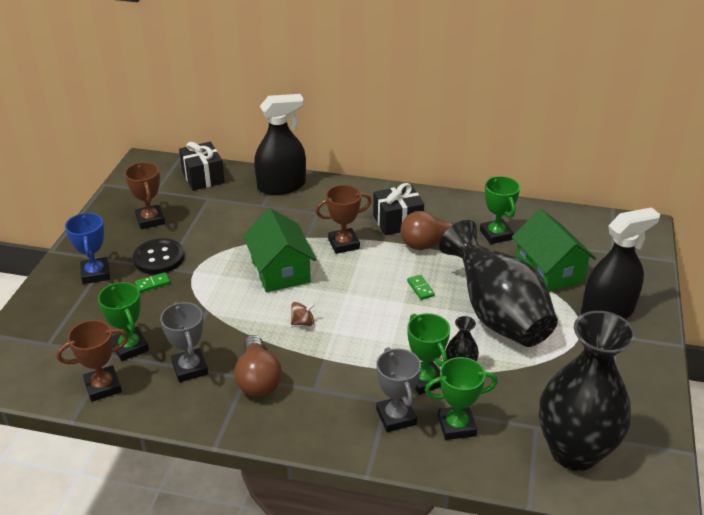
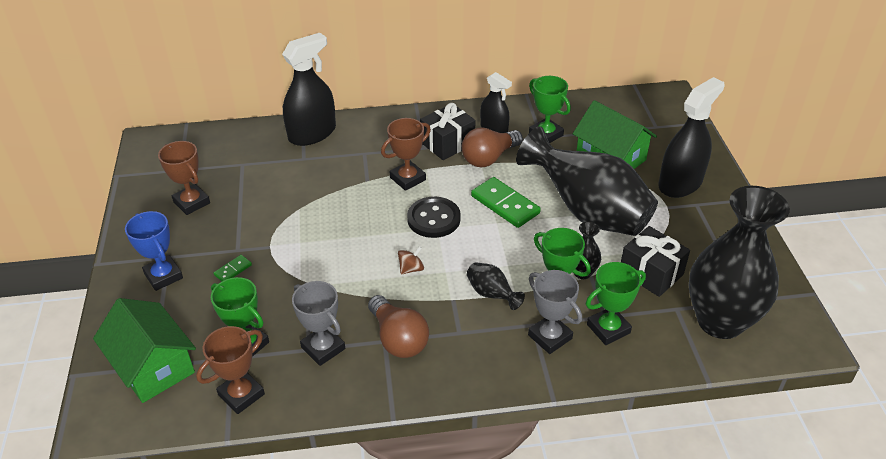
camera: 20 degrees left, 5 degrees up
(159, 258) = (224, 241): black button -> black button (433, 219)
(203, 177) = (223, 143): black gift -> black gift (651, 273)
(280, 270) = (359, 222): green house -> green house (153, 366)
(363, 364) = (492, 294): none -> black vase
(420, 288) = (505, 205): green domino -> green domino, size x2.06
(448, 218) = (494, 128): none -> black spray bottle

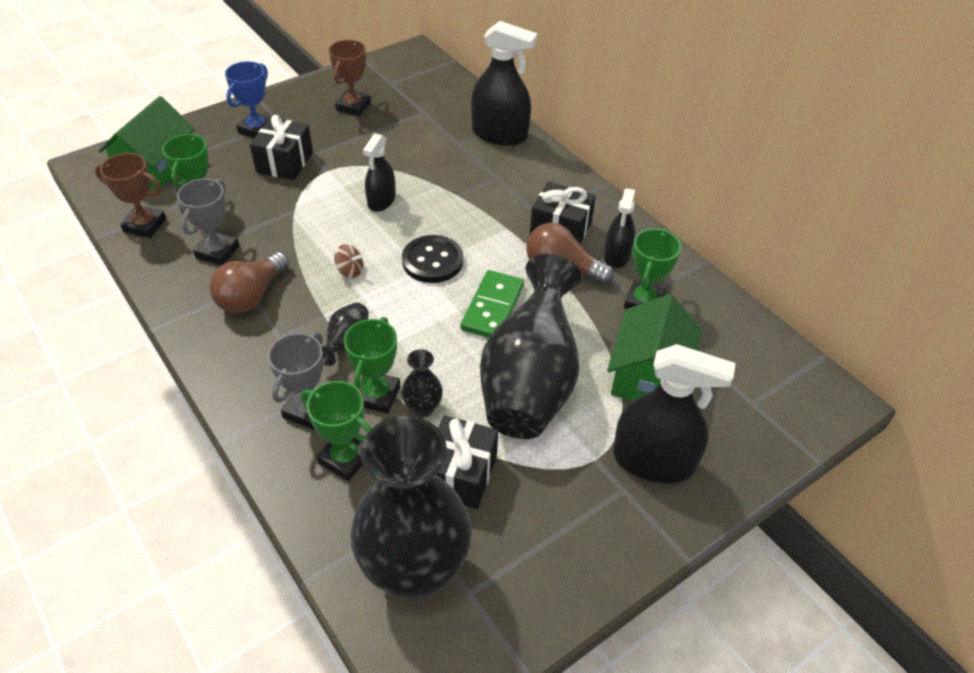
camera: 60 degrees right, 5 degrees up
(233, 270) = (284, 162): green domino -> black gift
(339, 225) = (381, 201): none -> black spray bottle
(408, 179) = (481, 221): brown trophy -> none

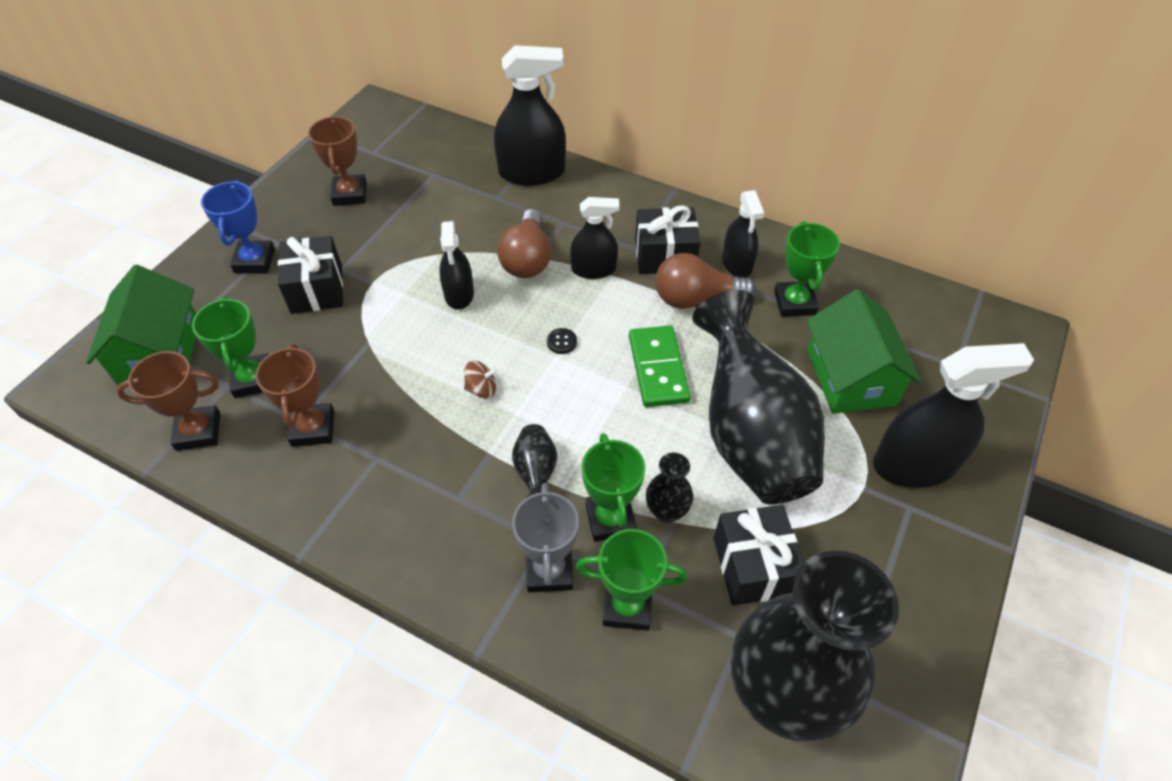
camera: 25 degrees left, 5 degrees up
(217, 252) = (313, 428): grey trophy -> brown trophy
(251, 296) = (391, 465): brown light bulb -> brown light bulb (527, 259)
(432, 261) = (561, 342): black button -> black button, size x0.43
(496, 219) = (593, 269): none -> black spray bottle

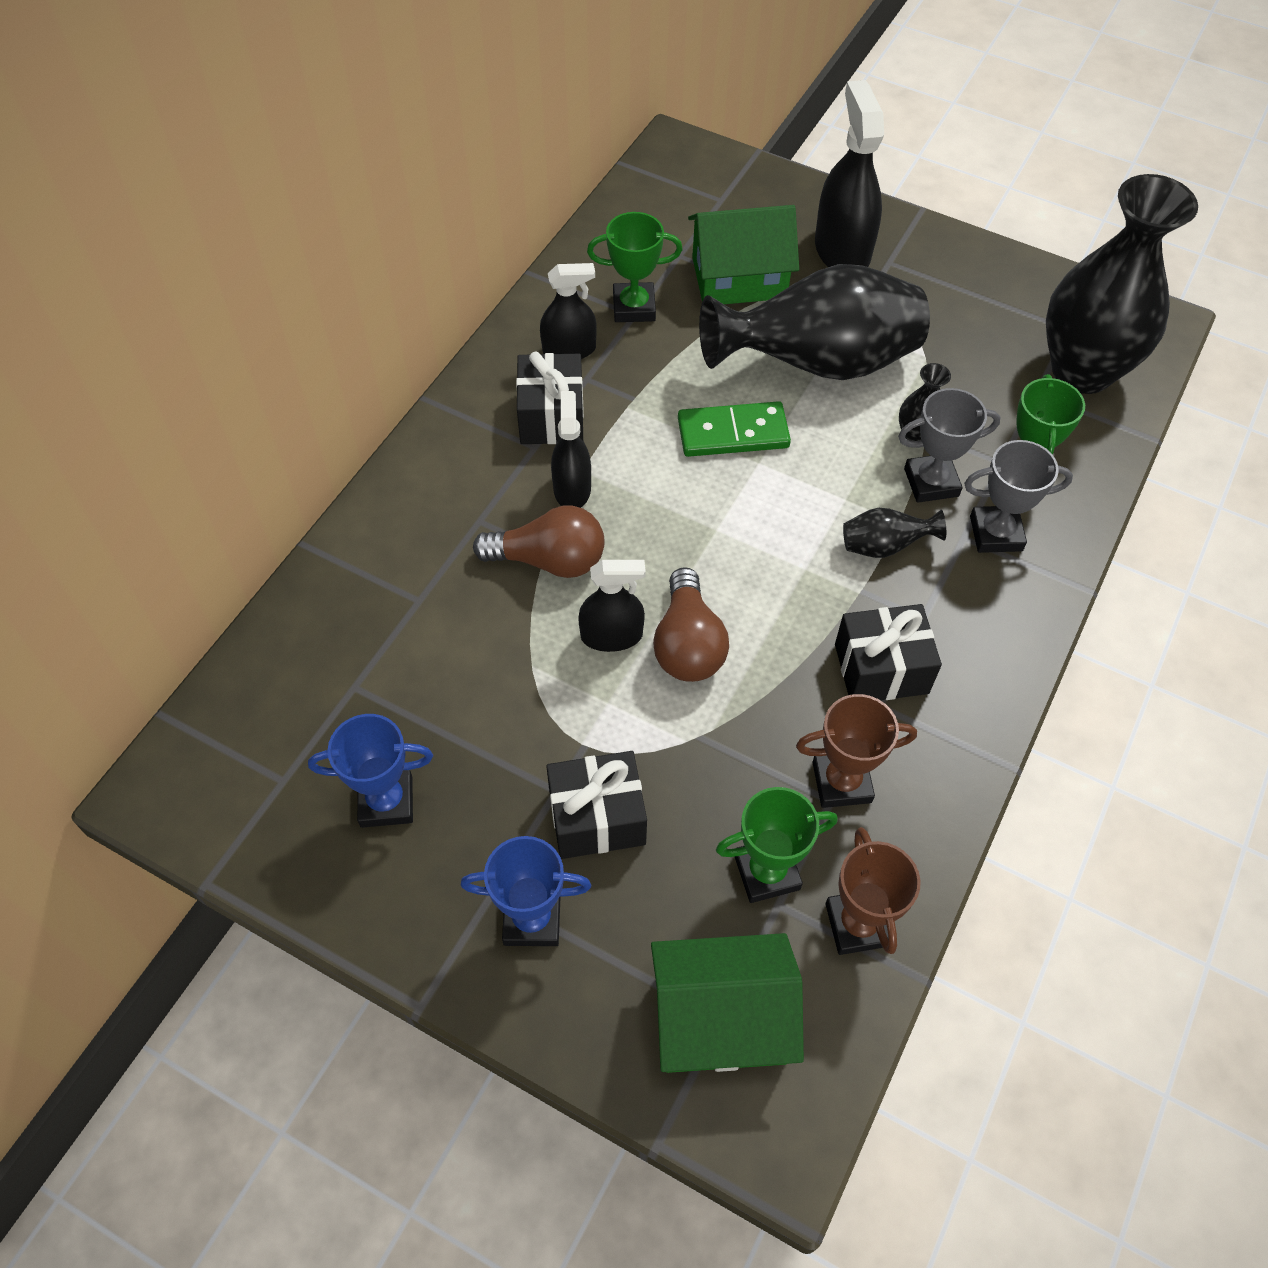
camera: 90 degrees left, 5 degrees up
(350, 194) = (386, 801): brown trophy -> blue trophy
(481, 389) = (770, 602): brown spinning top -> none
(532, 172) = (368, 558): black spray bottle -> none
(561, 342) = (694, 522): black button -> none
(610, 519) = (931, 482): green trophy -> grey trophy
(695, 299) = (625, 392): brown light bulb -> brown light bulb (688, 644)
(753, 566) = (966, 377): black gift -> black gift (881, 668)

